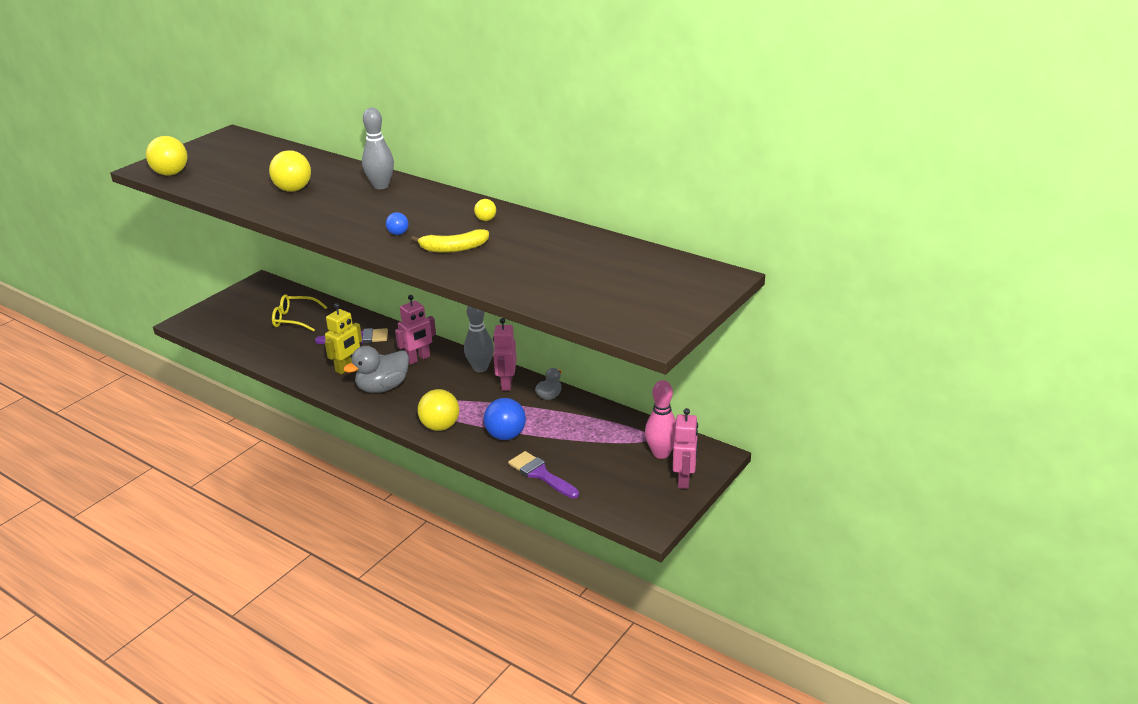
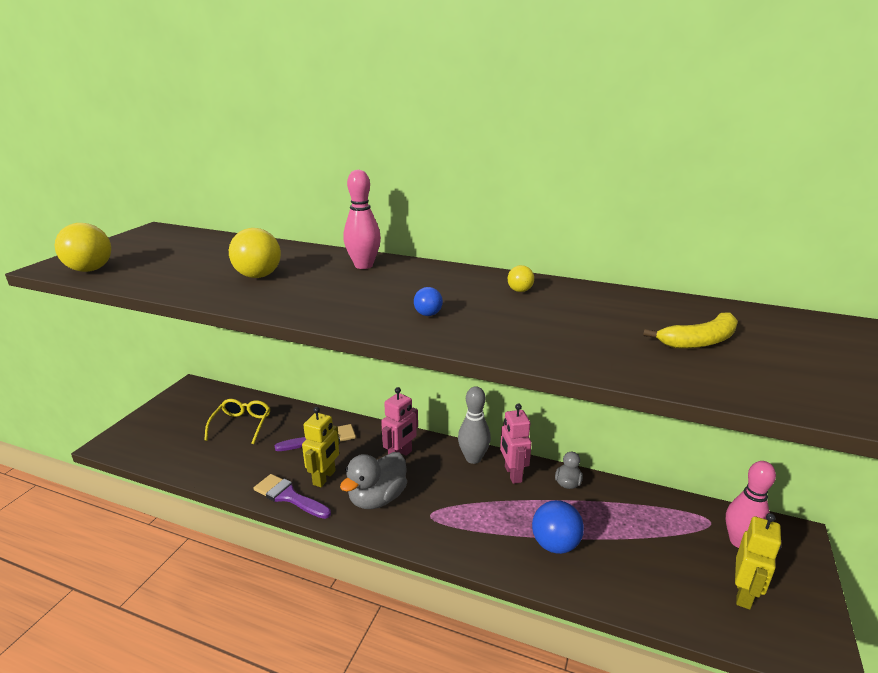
camera: 15 degrees left, 5 degrees down
(294, 319) = (241, 425): yellow glasses -> yellow glasses turned 105 degrees clockwise
(381, 186) = (363, 265): grey bowling pin -> pink bowling pin
(440, 426) = (472, 544): yellow ball -> none
(454, 248) = (516, 326): yellow banana -> yellow banana (699, 341)
(541, 474) = (633, 597): purple brush -> purple brush (289, 496)
(630, 484) = (744, 594): none -> yellow robot
(684, 480) = (795, 576): pink robot -> none

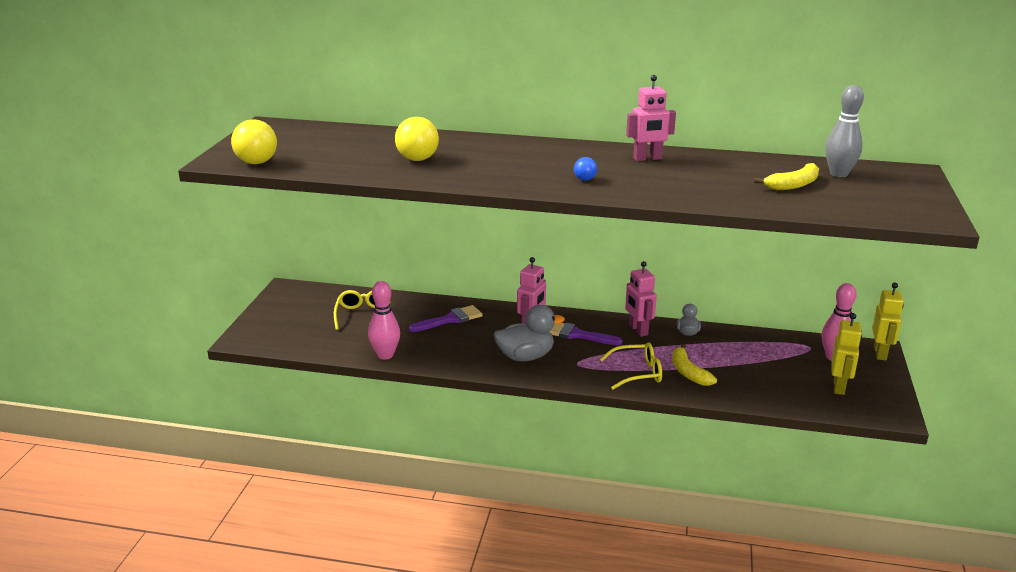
camera: 10 degrees left, 0 degrees up
(289, 496) = (445, 362): purple brush -> purple brush (577, 335)
(324, 478) = (469, 347): yellow robot -> yellow robot (880, 353)
(363, 265) = (502, 146): pink bowling pin -> pink bowling pin (385, 355)
(377, 498) = (525, 357): grey duck -> grey duck turned 135 degrees counterclockwise
(473, 458) = (598, 322): grey bowling pin -> grey bowling pin (839, 174)
(494, 538) = (637, 373): none -> yellow glasses
(520, 291) = (647, 159): yellow ball -> pink robot
(555, 544) = (688, 372): blue ball -> yellow banana

